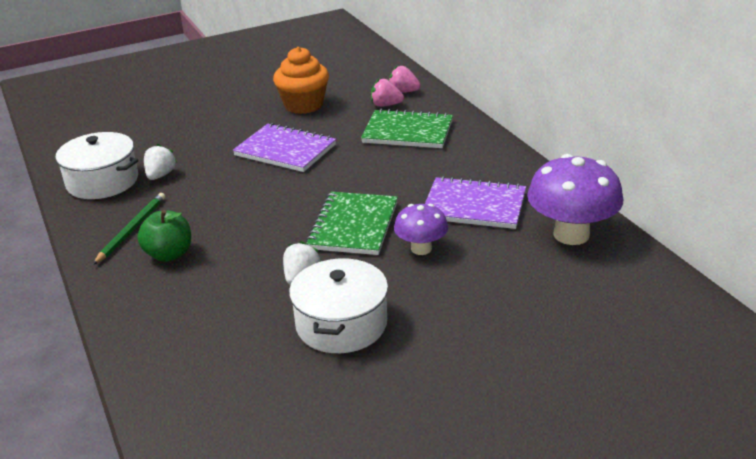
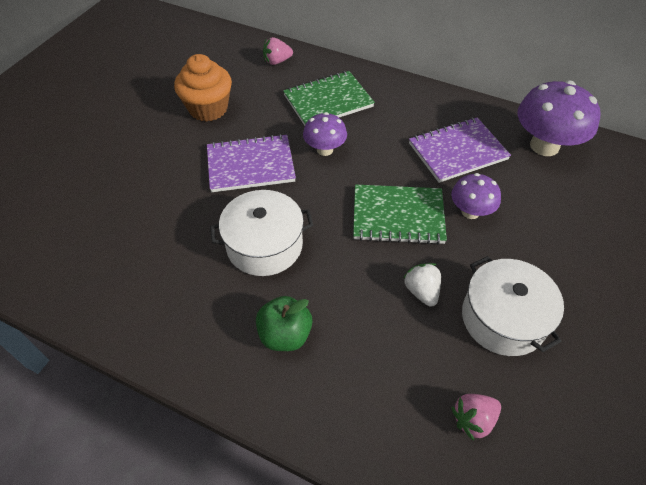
camera: 40 degrees left, 20 degrees up
(102, 181) = (113, 288): white pot -> white pot (264, 245)
(132, 229) = (215, 328): green pencil -> none
(160, 175) = (166, 250): white strawberry -> none
(353, 226) = (398, 216): green notebook -> green notebook turned 60 degrees counterclockwise
(357, 162) = (325, 150): none -> purple mushroom
(386, 105) = (279, 81): pink strawberry -> pink strawberry (473, 420)

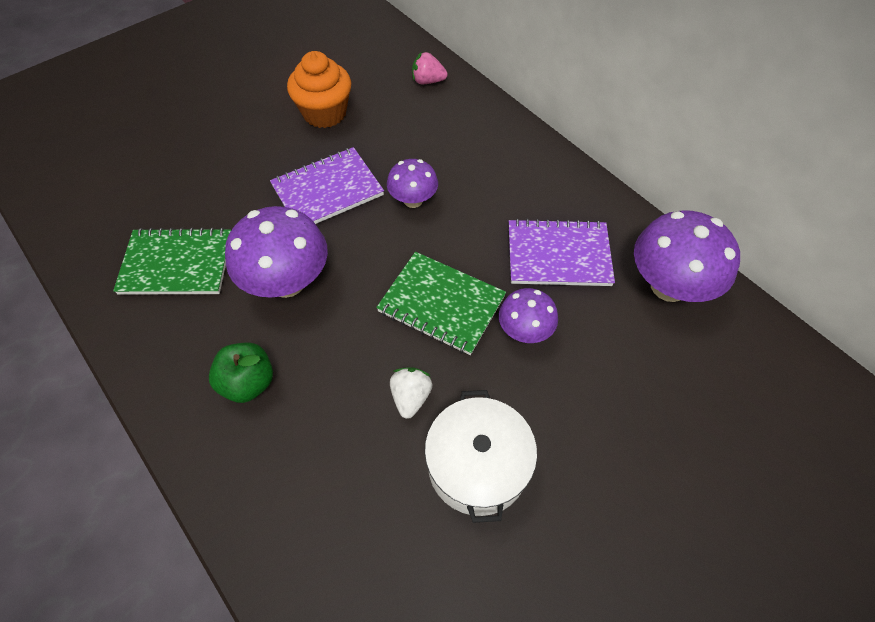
camera: 25 degrees right, 5 degrees up
(250, 165) = (327, 190): purple notebook -> purple notebook turned 45 degrees counterclockwise
(264, 245) = (287, 282): white pot -> purple mushroom
(328, 101) = (452, 145): green notebook -> green notebook (177, 263)
(473, 420) = (371, 556): pink strawberry -> none

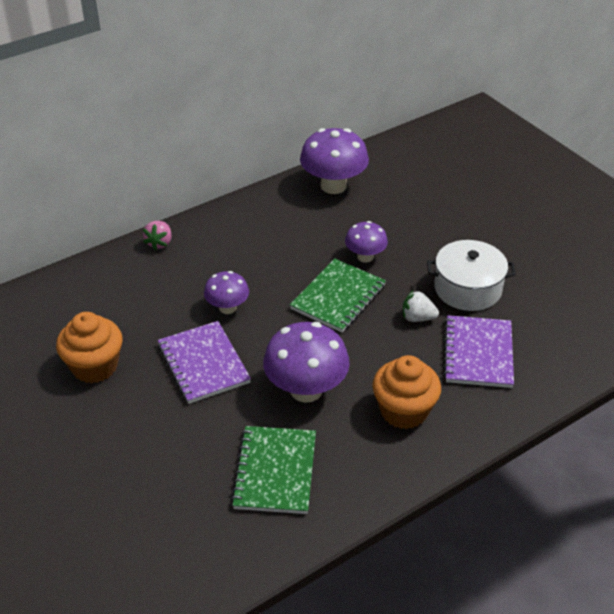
camera: 85 degrees left, 15 degrees down
(248, 383) = (404, 411): green apple -> orange cupcake
(428, 81) = (72, 290): pink strawberry -> pink strawberry (160, 243)
(558, 255) = (299, 232): purple notebook -> purple notebook (478, 353)

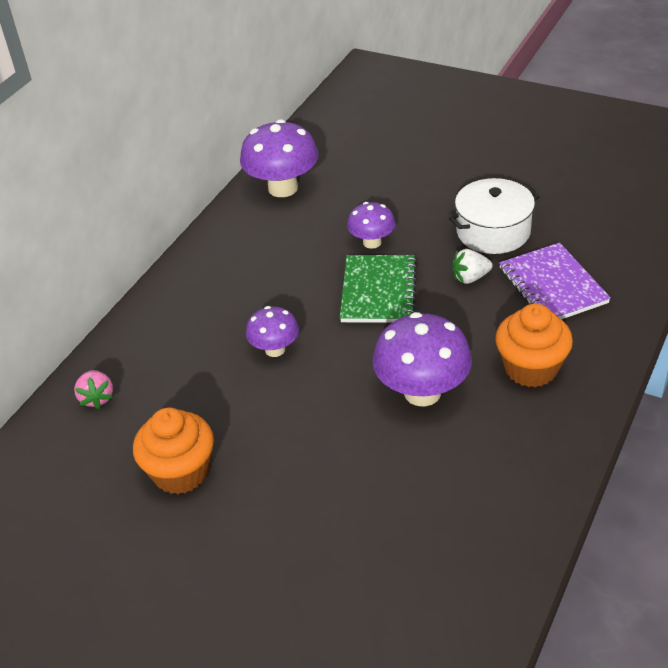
camera: 25 degrees left, 0 degrees up
(160, 243) = (146, 316): pink strawberry -> pink strawberry (97, 398)
(203, 364) = (297, 415): purple notebook -> none
(275, 471) = (459, 484): green notebook -> none

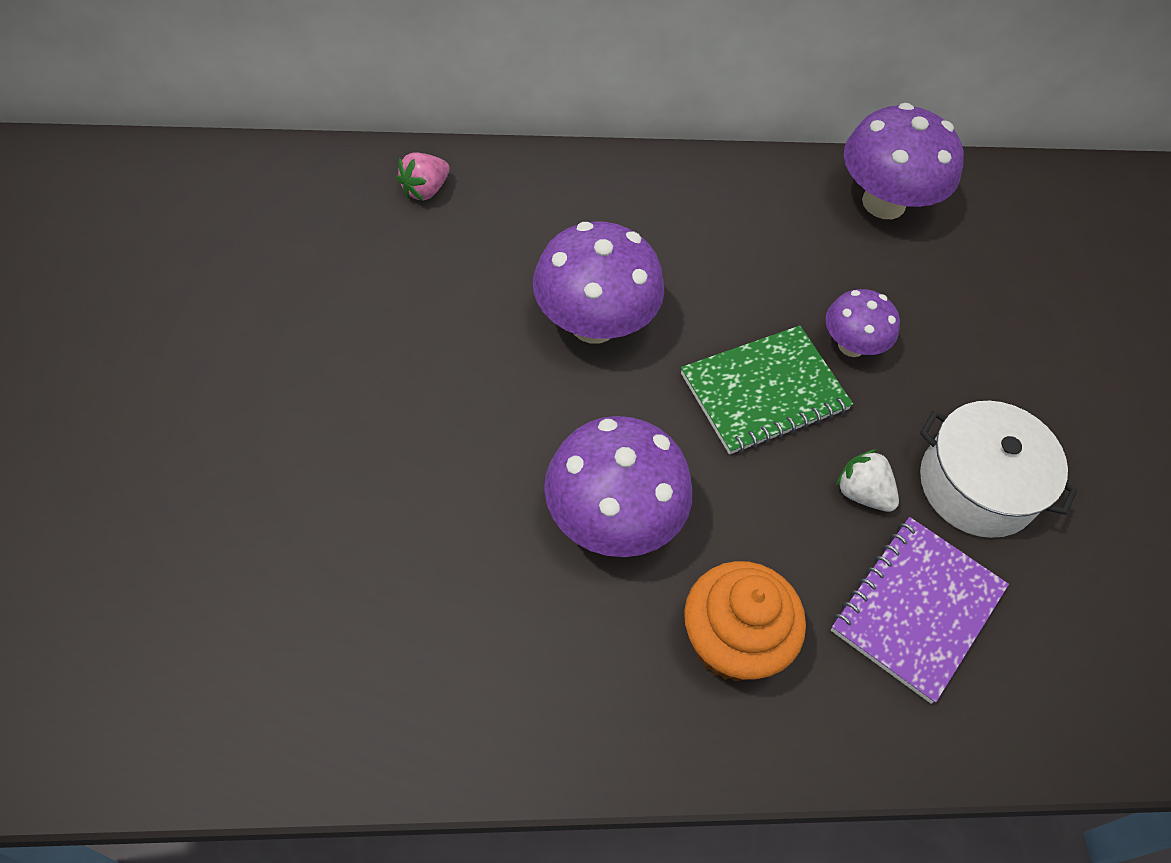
camera: 50 degrees right, 15 degrees up
(181, 472) = (356, 319): orange cupcake -> none
(275, 349) = (593, 323): purple mushroom -> purple mushroom, size x1.73

